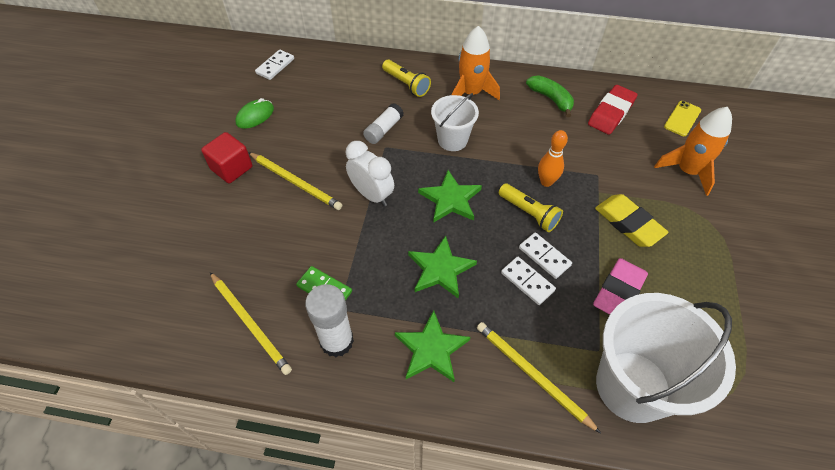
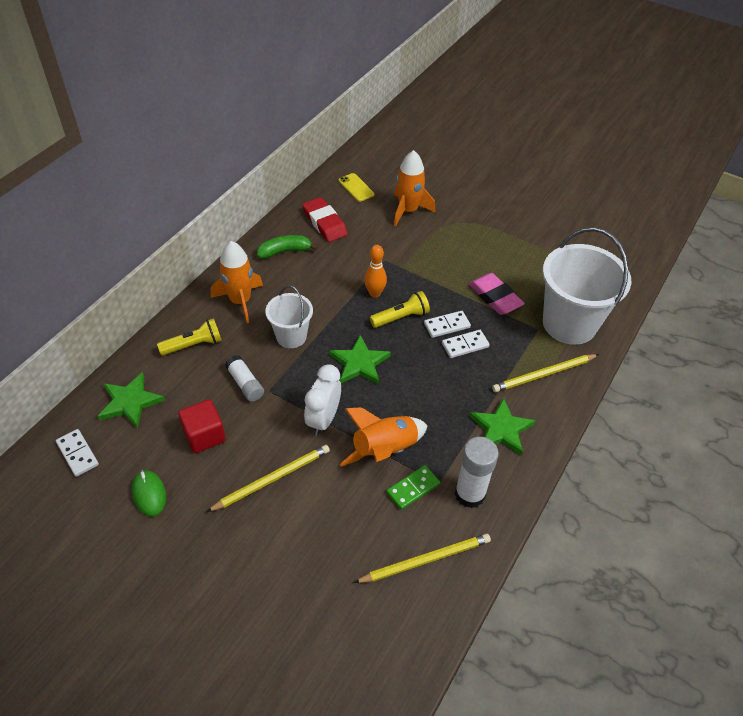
camera: 70 degrees left, 5 degrees down
(232, 168) = (217, 535): red cube -> red cube (204, 435)
(359, 252) = (385, 450): none -> orange rocket
(372, 195) = (323, 419): white clock -> white clock turned 45 degrees counterclockwise
(440, 269) = (429, 396): green star -> green star (130, 402)
(628, 223) = (439, 264): yellow eraser -> none

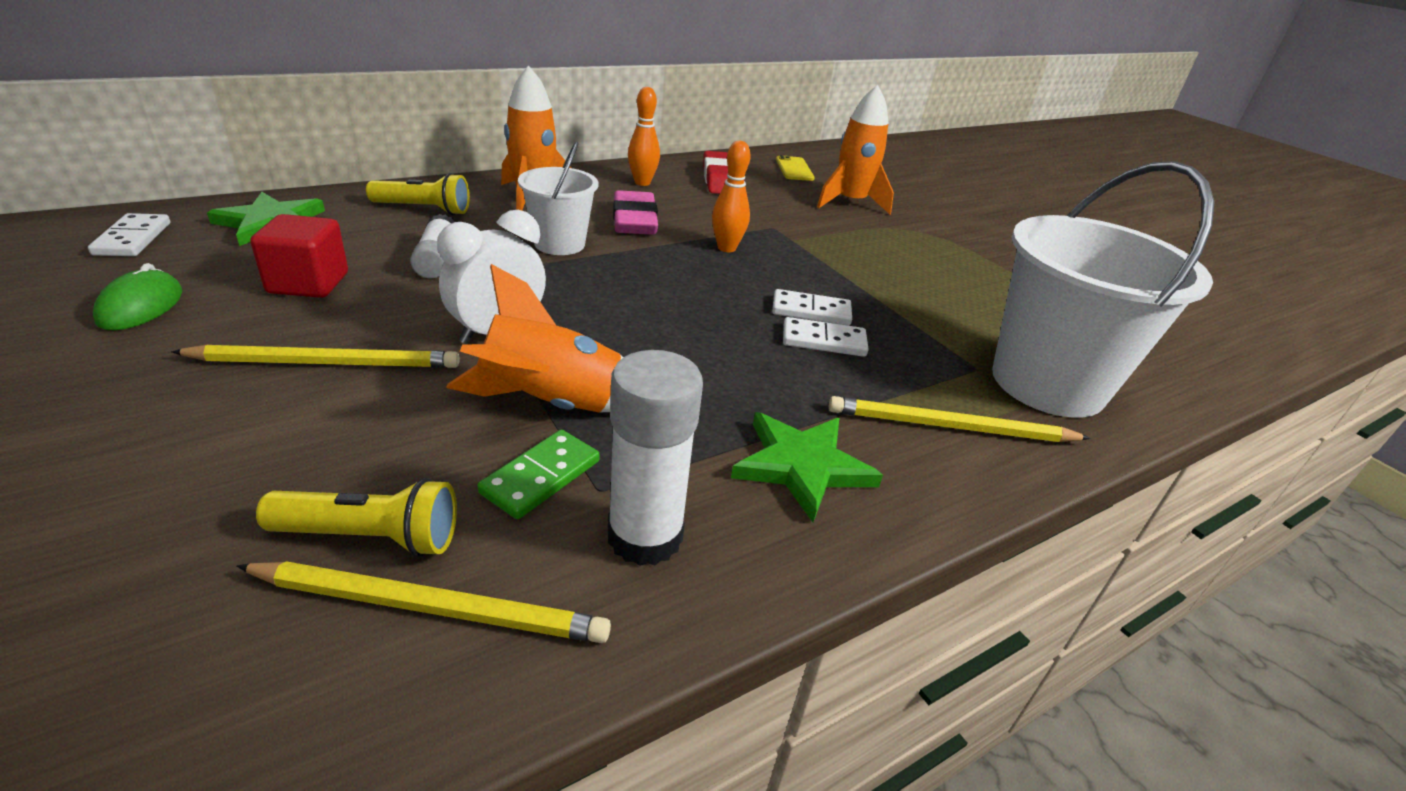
camera: 25 degrees right, 15 degrees down
(284, 251) = (642, 183): green banana -> orange bowling pin
(359, 363) = (627, 299): green star -> none
(401, 317) = (743, 280): yellow flashlight -> yellow flashlight (372, 537)
(413, 488) = (540, 477): green domino -> green domino turned 45 degrees counterclockwise
(495, 297) = (922, 311): pink eraser -> pink eraser (634, 220)

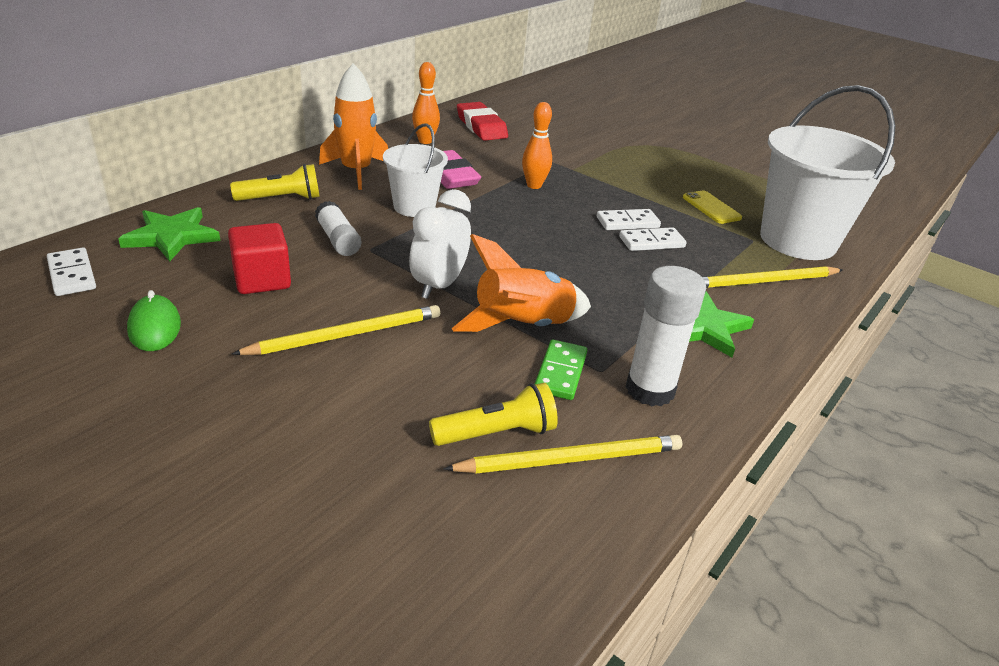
camera: 20 degrees left, 0 degrees up
(794, 169) = (525, 107): yellow phone -> yellow phone (711, 208)
(850, 202) = (587, 129): orange rocket -> none

